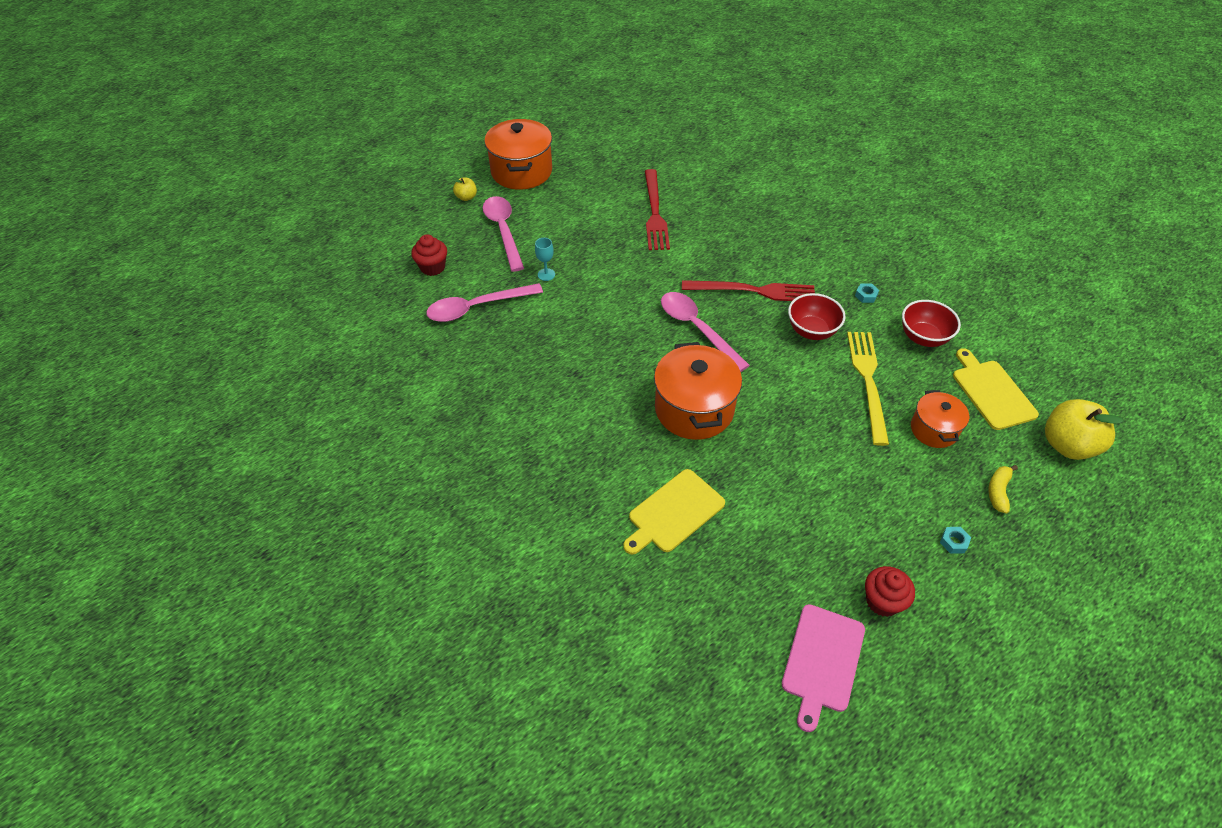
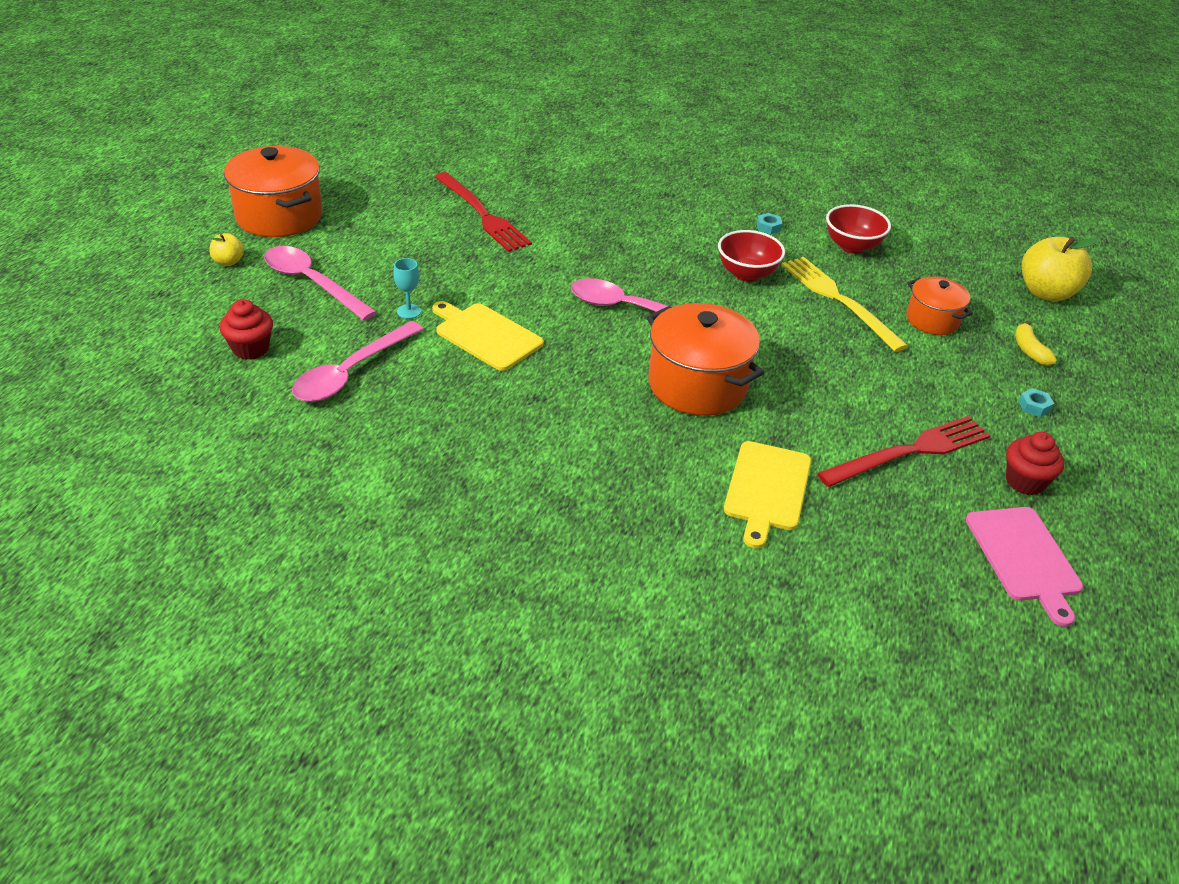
camera: 35 degrees left, 10 degrees down
(753, 291) = (657, 256): red fork -> red fork (910, 452)
(992, 392) = (950, 272): yellow cutting board -> yellow cutting board (486, 335)

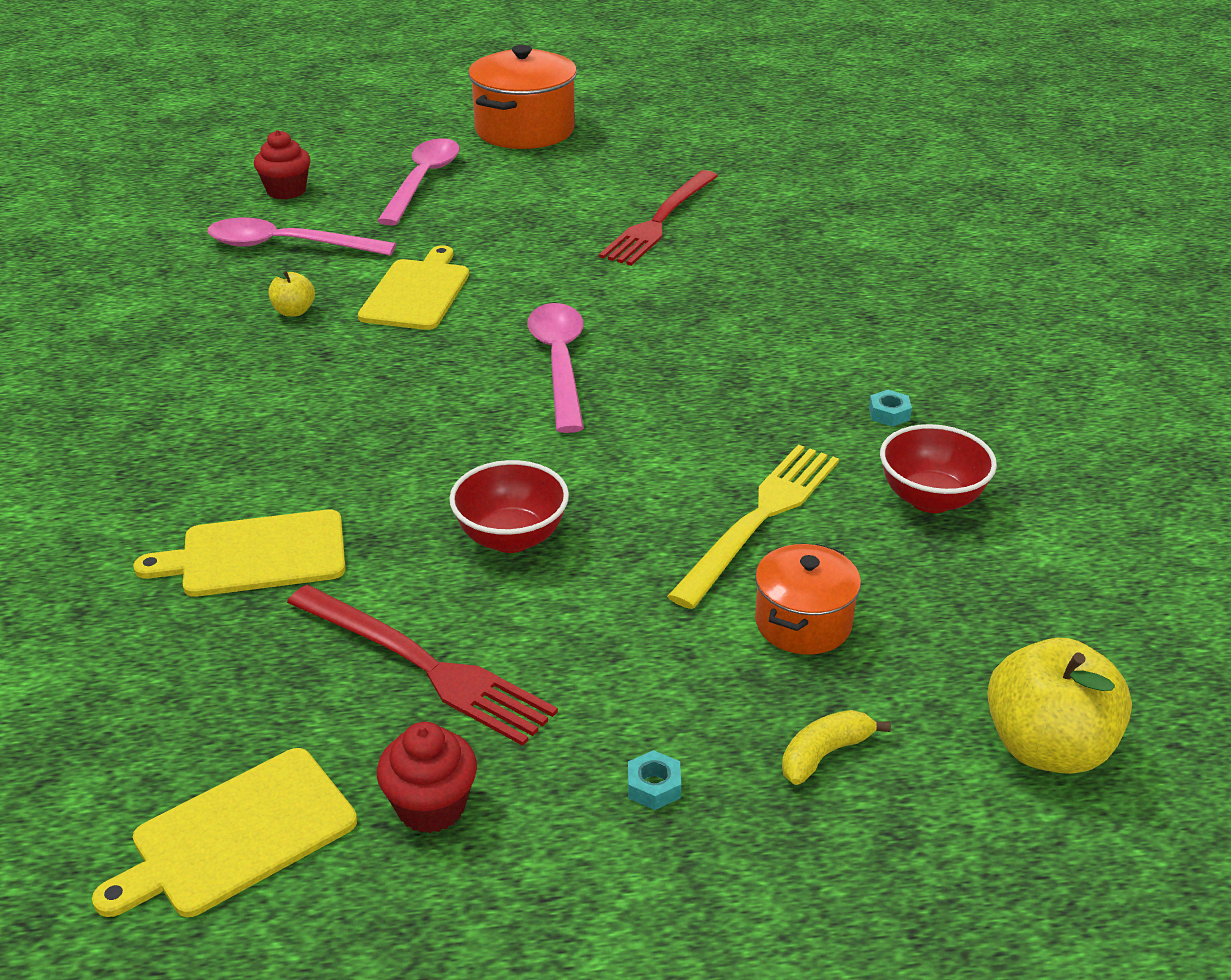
camera: 65 degrees right, 5 degrees down
(228, 262) = (419, 136): yellow apple -> yellow apple (294, 311)
(409, 311) = (421, 240): turquoise goblet -> none
(697, 385) = (438, 451): orange pot -> none
(747, 274) = (740, 425): red bowl -> red bowl (511, 538)
(1024, 558) = (237, 835): pink cutting board -> yellow cutting board

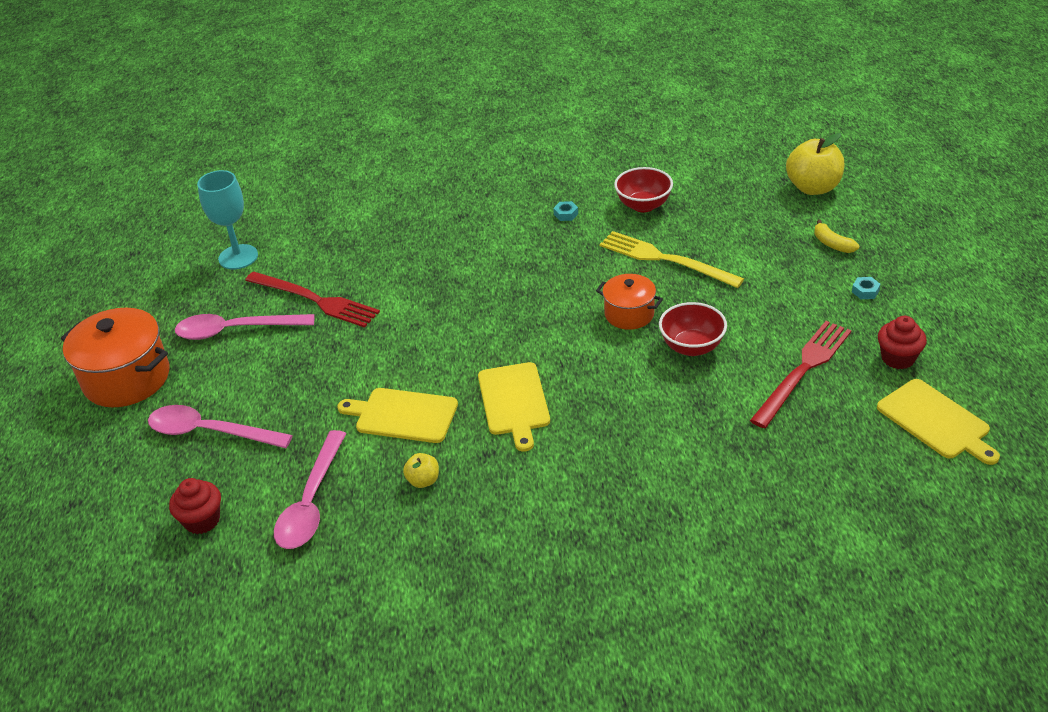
camera: 85 degrees left, 5 degrees up
(256, 555) = (721, 451): yellow cutting board -> yellow cutting board (514, 402)
(559, 363) = (507, 338): pink spoon -> pink spoon (236, 330)
(754, 166) = (238, 257): none -> turquoise goblet
(803, 623) = (746, 247): orange pot -> orange pot (629, 314)

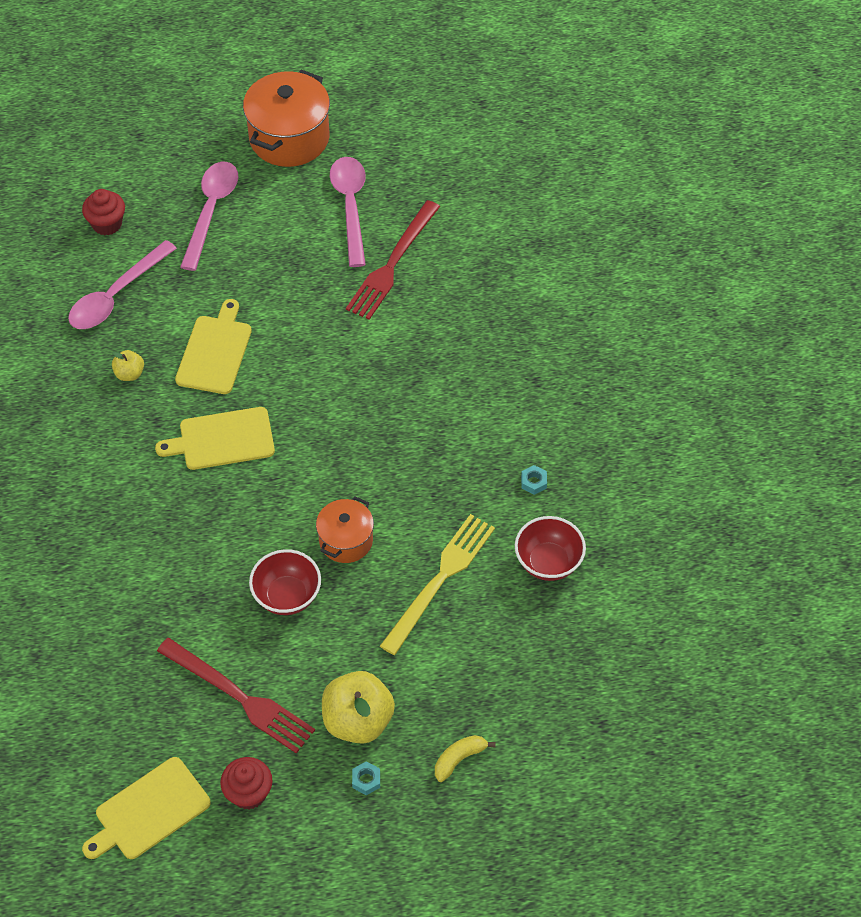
camera: 85 degrees right, 15 degrees up
(238, 257) = (469, 189): turquoise goblet -> none
(311, 502) = (116, 295): pink spoon -> pink spoon turned 60 degrees counterclockwise
(813, 188) = (580, 754): yellow apple -> yellow apple (358, 721)

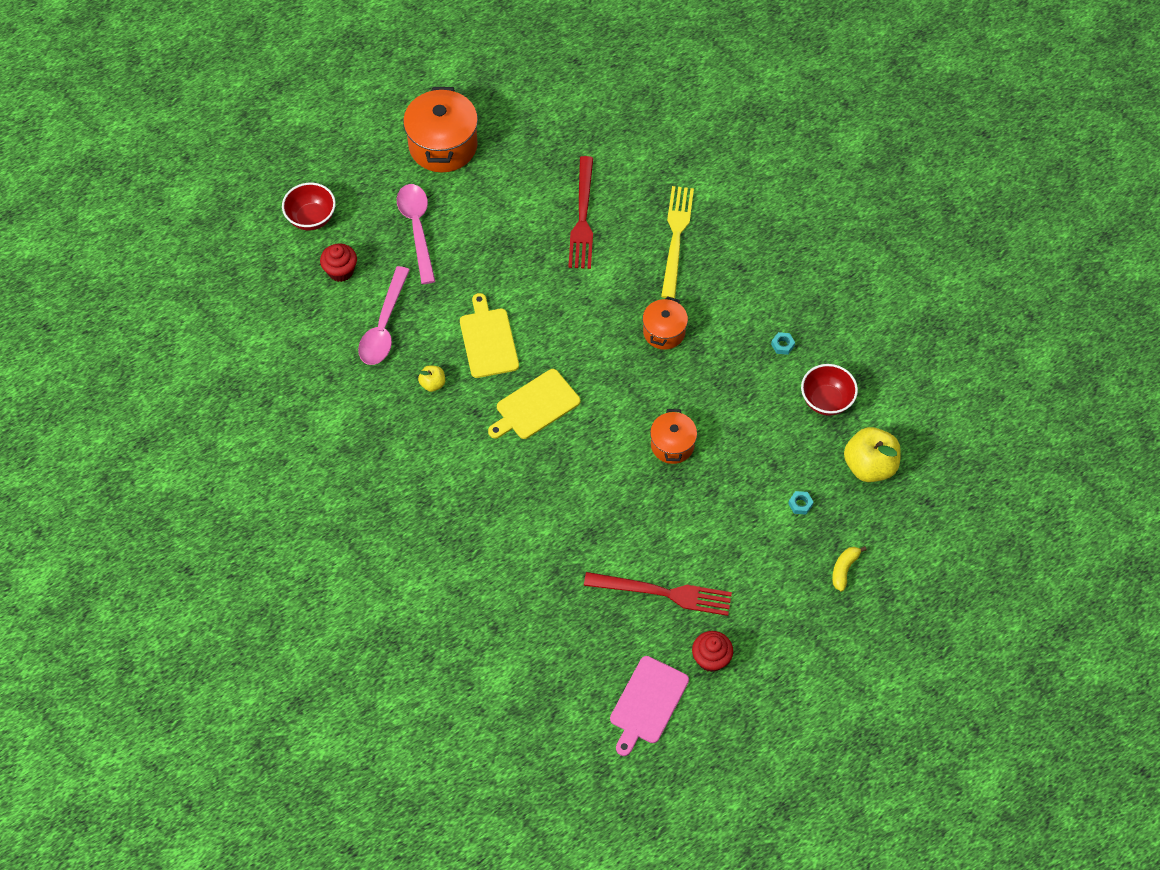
camera: 25 degrees left, 5 degrees up
(149, 811) = (647, 703): yellow cutting board -> pink cutting board
(287, 596) = (654, 504): red bowl -> red bowl (311, 218)
(350, 207) = (524, 184): pink spoon -> none
(358, 721) = (758, 573): yellow apple -> yellow apple (869, 466)
(366, 780) = (788, 613): turquoise nut -> turquoise nut (800, 504)
(409, 416) = (664, 332): none -> orange pot
(440, 580) = (757, 445): yellow fork -> yellow fork (676, 237)

